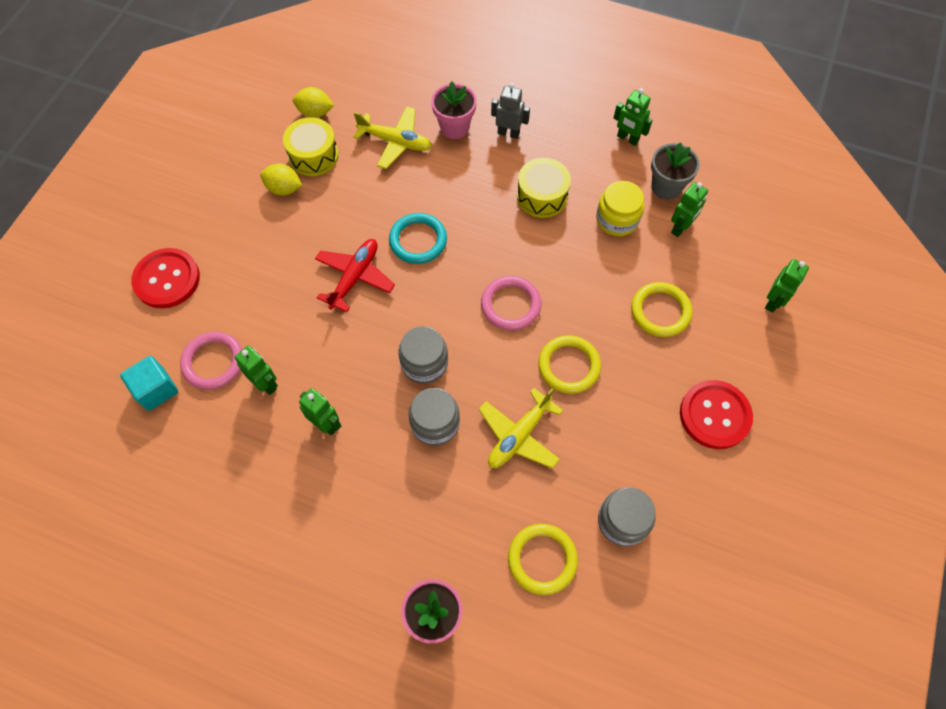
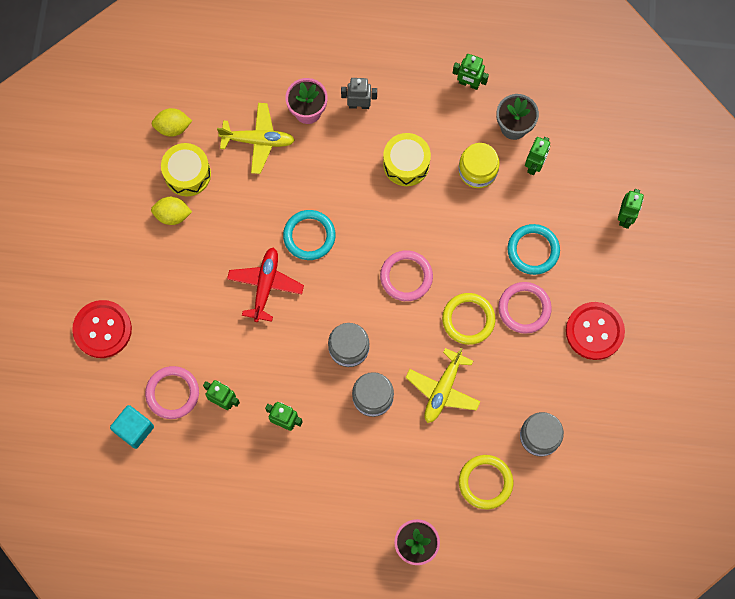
camera: 15 degrees left, 10 degrees up
(636, 370) = (524, 308): none -> pink ring
(660, 311) = (533, 250): yellow ring -> turquoise ring

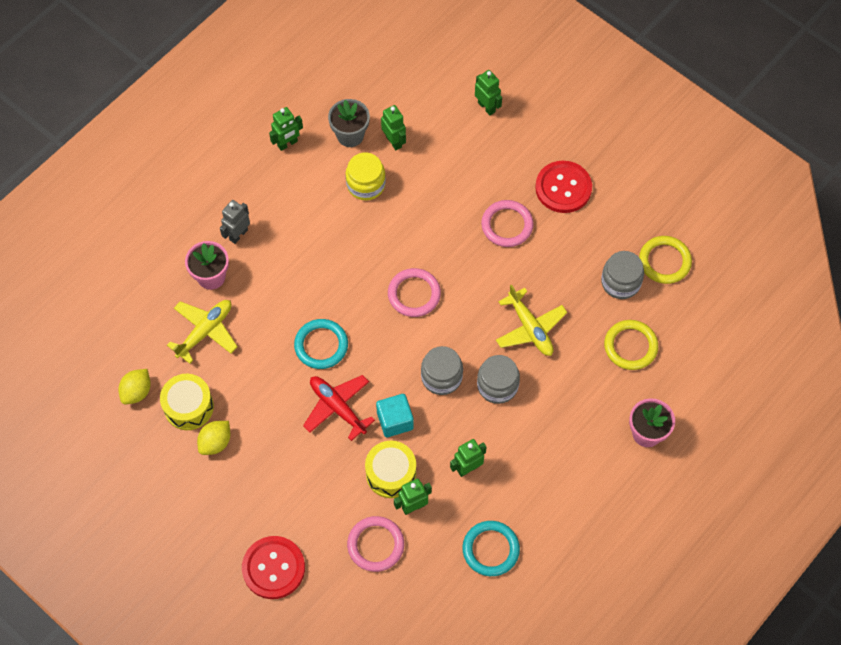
camera: 55 degrees left, 10 degrees down
(134, 429) = (384, 598): turquoise cube -> turquoise cube (395, 421)
(406, 164) = (318, 232): yellow drum -> yellow drum (391, 474)
(468, 319) = (485, 271): yellow ring -> yellow ring (664, 261)
(533, 250) = (463, 188): turquoise ring -> turquoise ring (490, 549)

